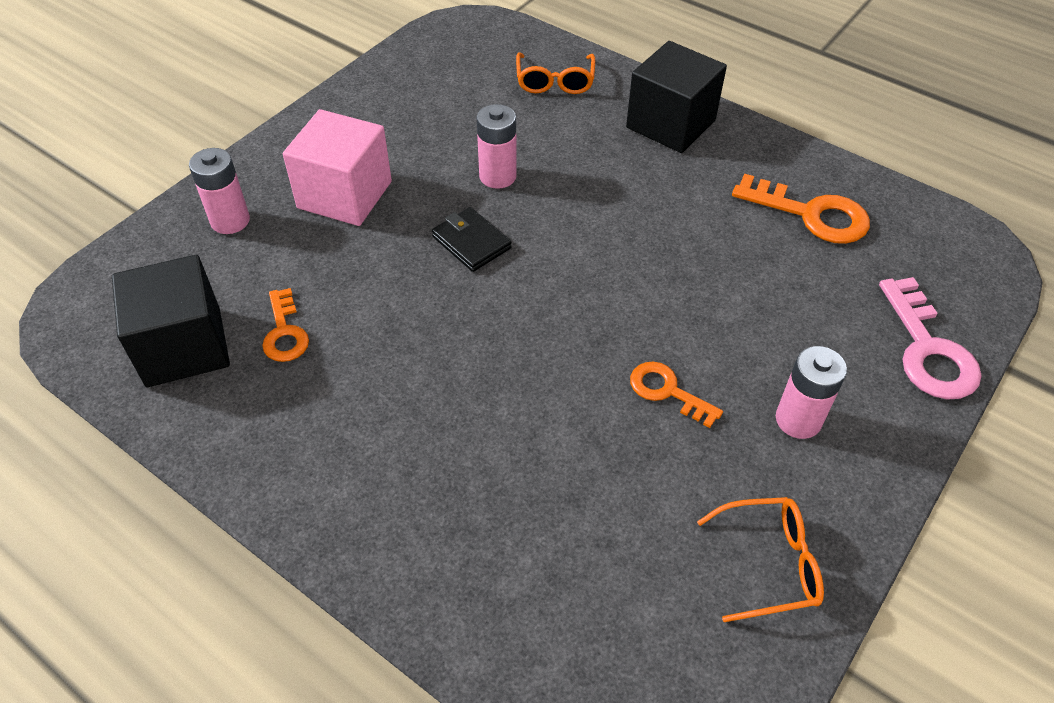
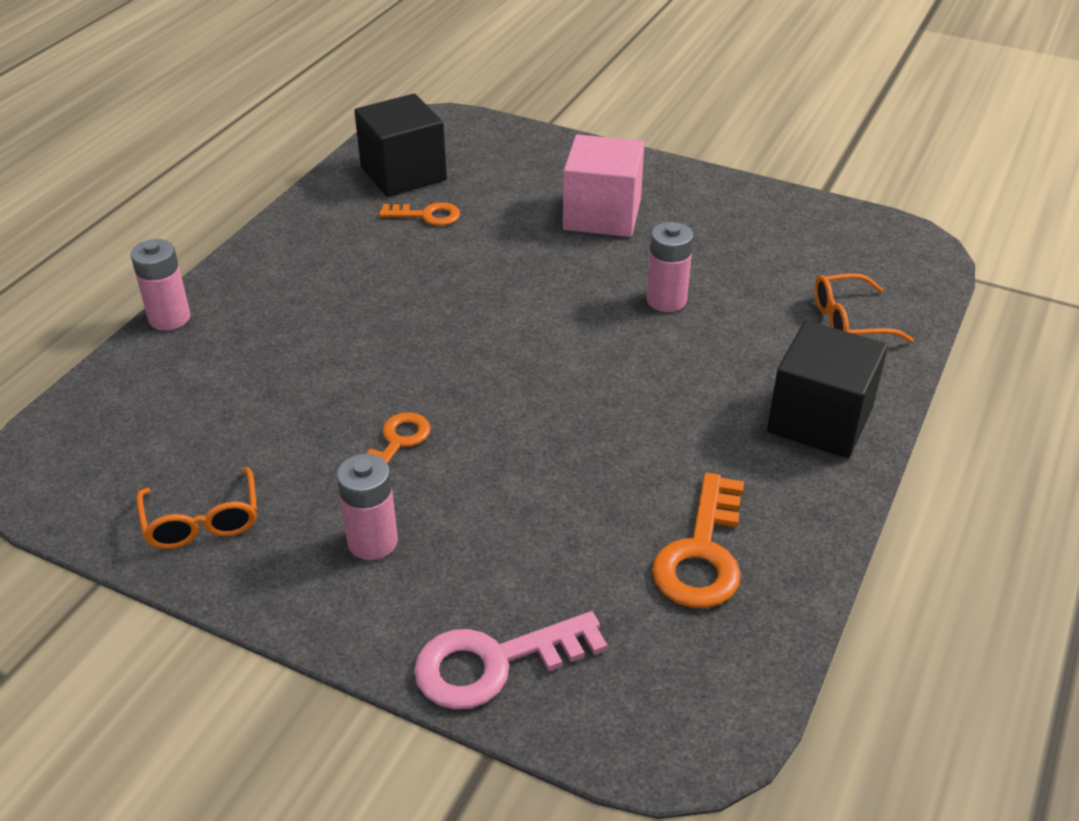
camera: 80 degrees right, 10 degrees down
(230, 221) = (547, 165): pink battery -> pink battery (169, 318)
(285, 333) = (427, 215): orange key -> orange key turned 150 degrees counterclockwise
(471, 242) = (563, 296): black wallet -> none

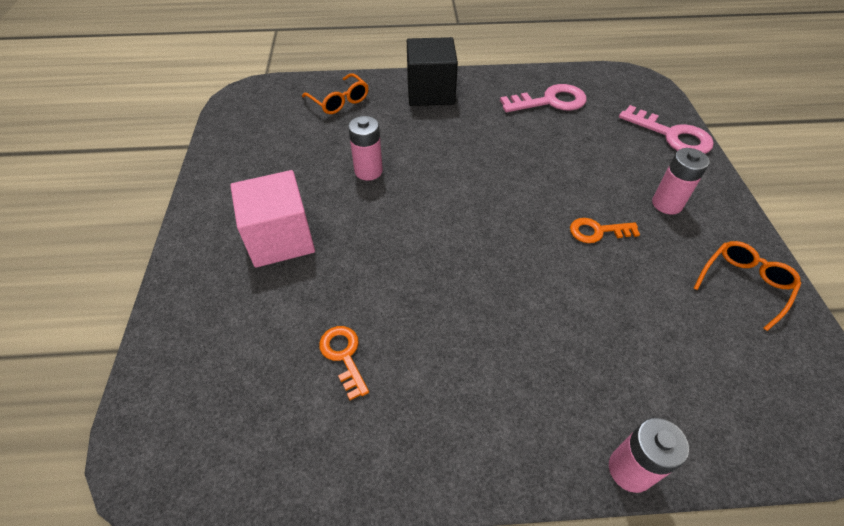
camera: 120 degrees left, 10 degrees up
(403, 174) = (277, 421): black cube -> none
(702, 554) = (550, 101): orange key -> pink key

